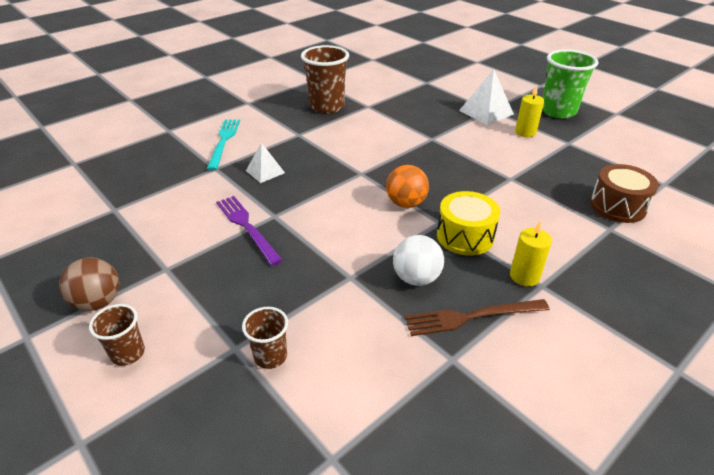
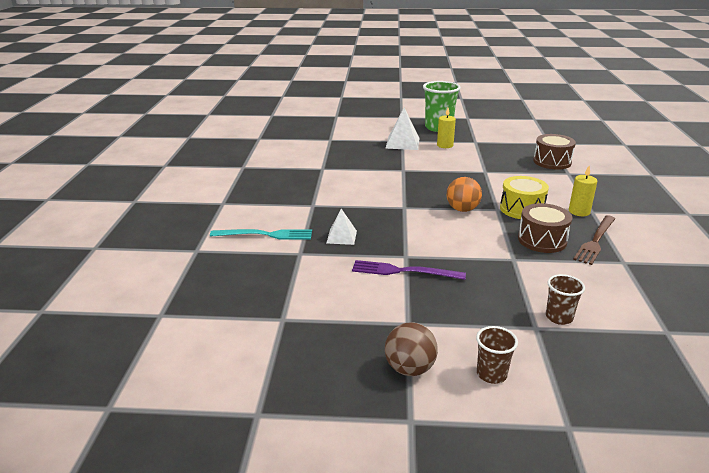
camera: 45 degrees left, 10 degrees down
(224, 141) = (265, 235): turquoise fork -> turquoise fork turned 135 degrees clockwise
(327, 106) = (293, 180): brown cup -> none
(416, 278) = (542, 240): white ball -> brown drum

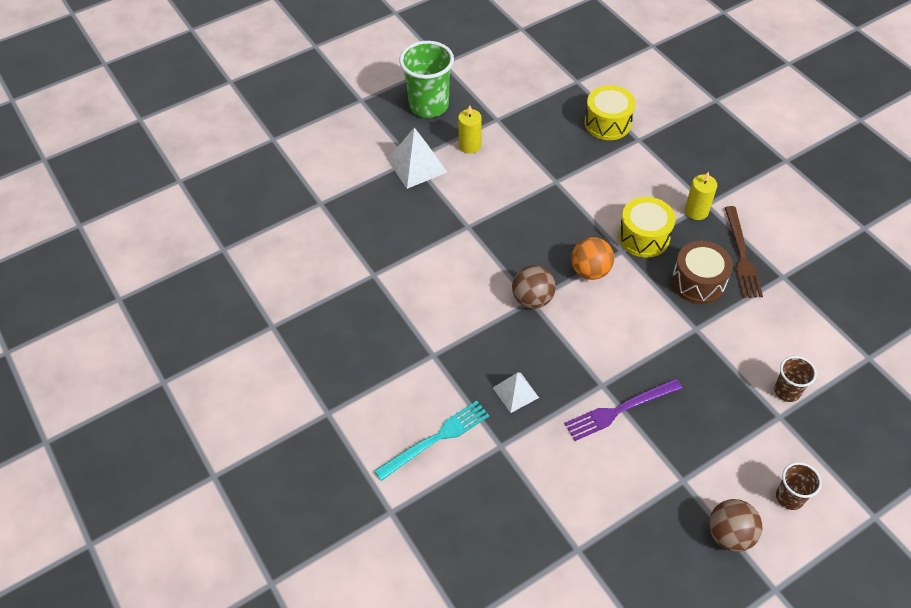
camera: 35 degrees left, 25 degrees up
(406, 207) = (532, 299): none -> brown ball
(552, 162) = (607, 123): brown drum -> yellow drum

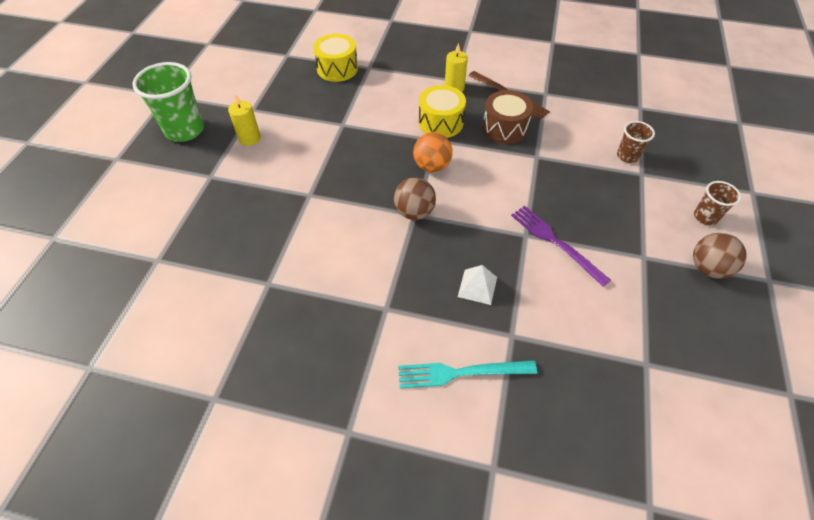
camera: 45 degrees left, 0 degrees up
(417, 165) = (219, 177): white pyramid -> none
(436, 439) = (461, 373): turquoise fork -> turquoise fork turned 105 degrees counterclockwise
(619, 410) = (555, 242): purple fork -> purple fork turned 120 degrees clockwise

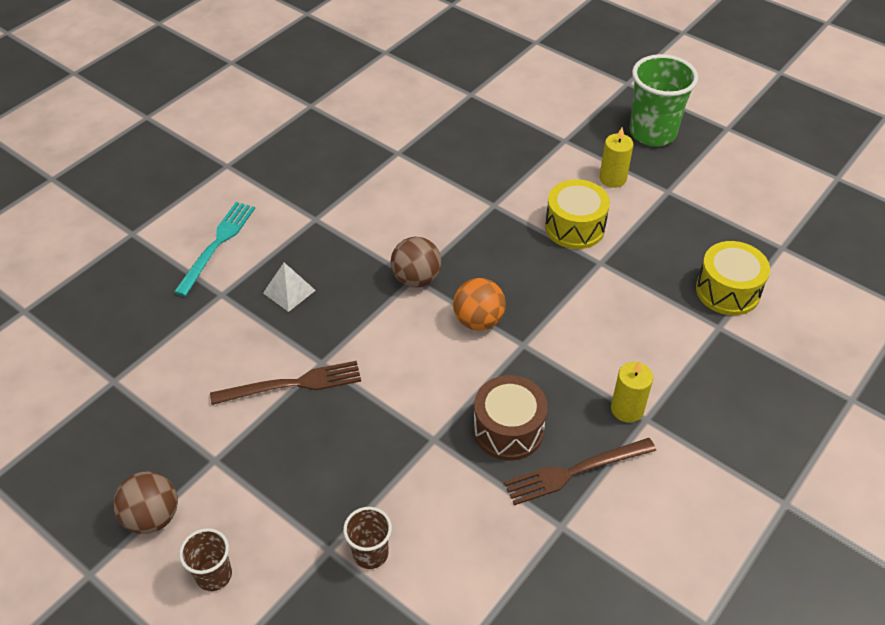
camera: 115 degrees right, 5 degrees down
(441, 122) = (555, 361): yellow drum -> yellow drum (575, 227)
(555, 242) = (292, 384): purple fork -> brown fork

